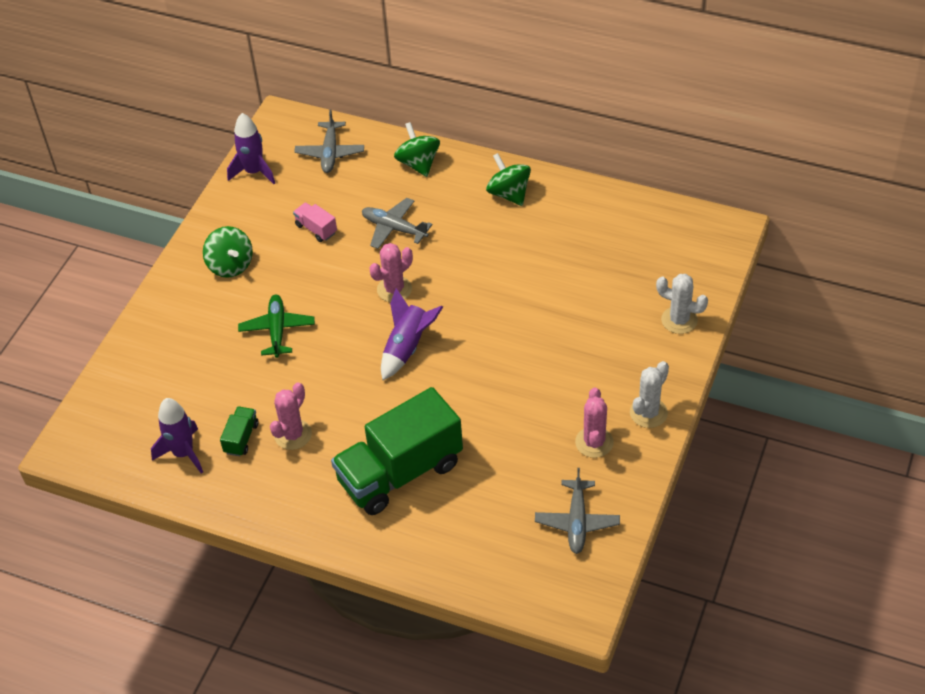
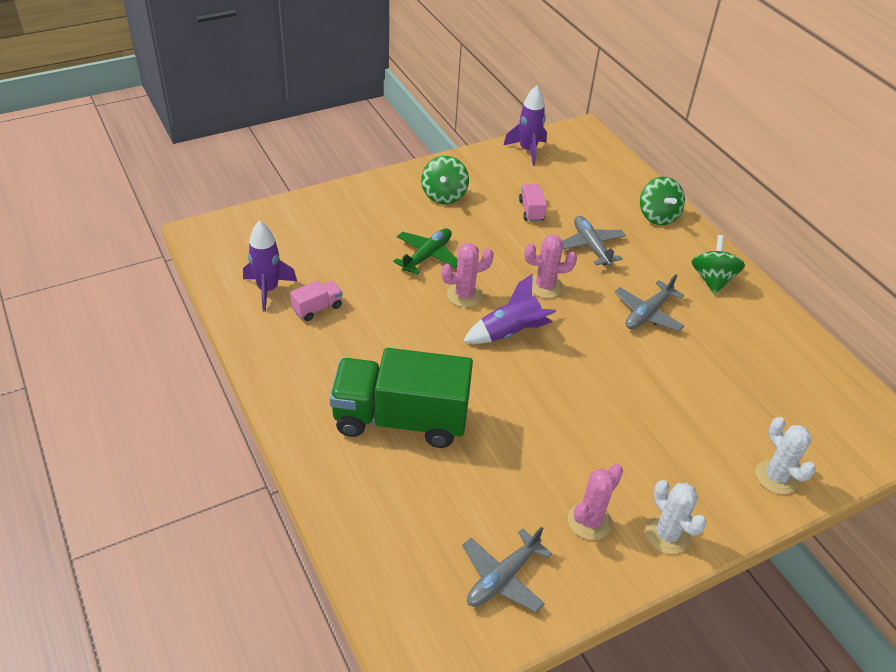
camera: 35 degrees right, 5 degrees down
(241, 438) = (317, 308): green truck -> pink truck
(293, 435) = (355, 332): pink cactus -> pink cactus (464, 295)
(330, 153) = (596, 170): grey plane -> grey plane (647, 313)
(418, 163) = (657, 216): green spinning top -> green spinning top turned 150 degrees clockwise
(648, 413) = (667, 534): white cactus -> white cactus turned 75 degrees clockwise

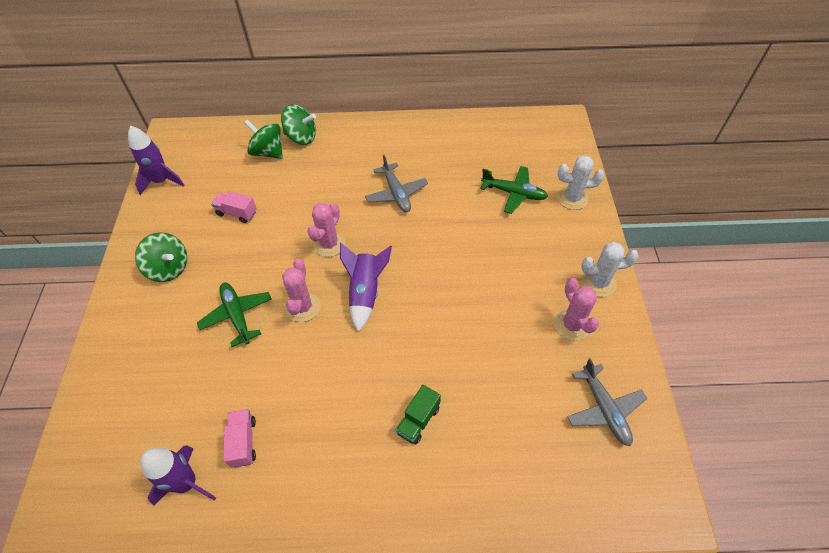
camera: 60 degrees left, 10 degrees up
(400, 419) = (418, 420): green truck -> green truck, size x0.41
(591, 246) = (305, 193): grey plane -> none
(712, 280) = (385, 140): green spinning top -> green spinning top (268, 152)
(734, 416) = (514, 193): none -> green plane

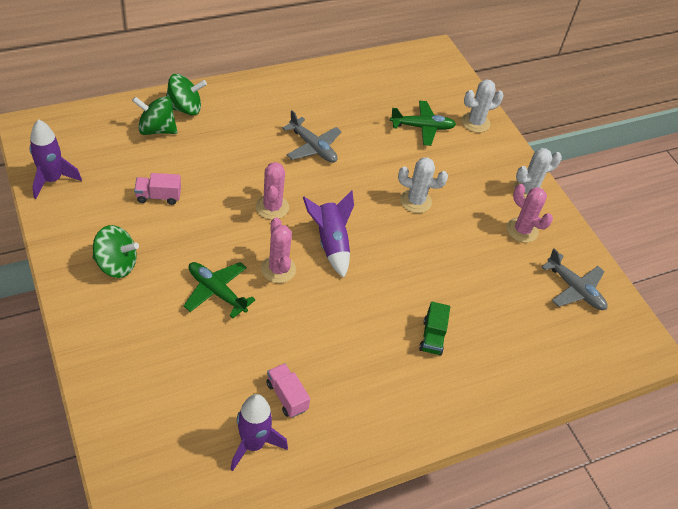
camera: 30 degrees left, 5 degrees down
(471, 268) = (415, 201): none -> white cactus

